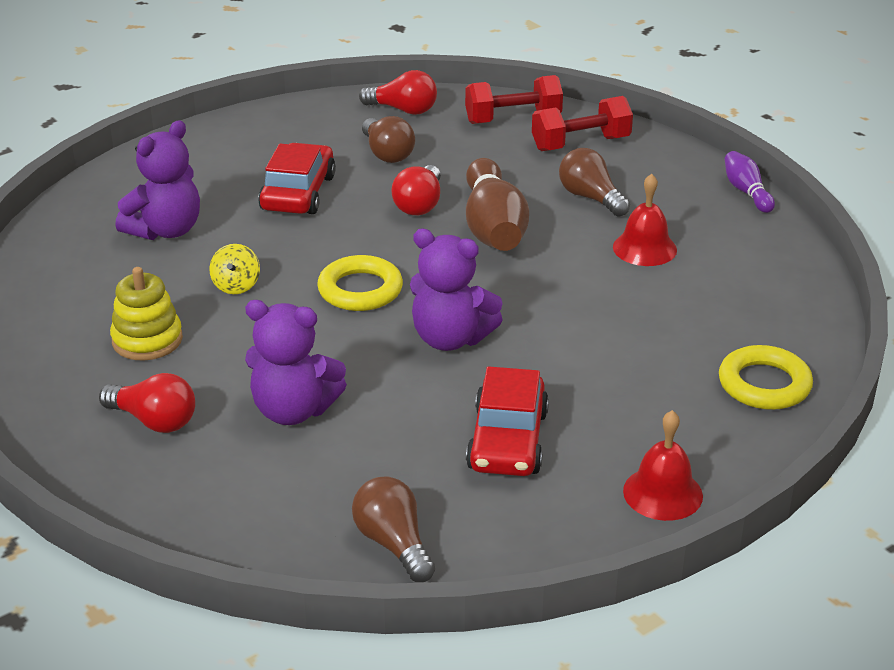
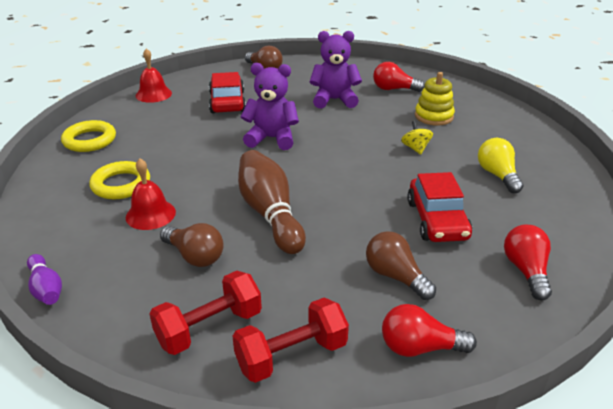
camera: 165 degrees right, 0 degrees up
(166, 230) = (497, 175): purple teddy bear -> yellow light bulb
(360, 290) = (339, 156): yellow ring -> yellow ring (121, 184)
(419, 205) = (336, 225): red light bulb -> red light bulb (526, 270)

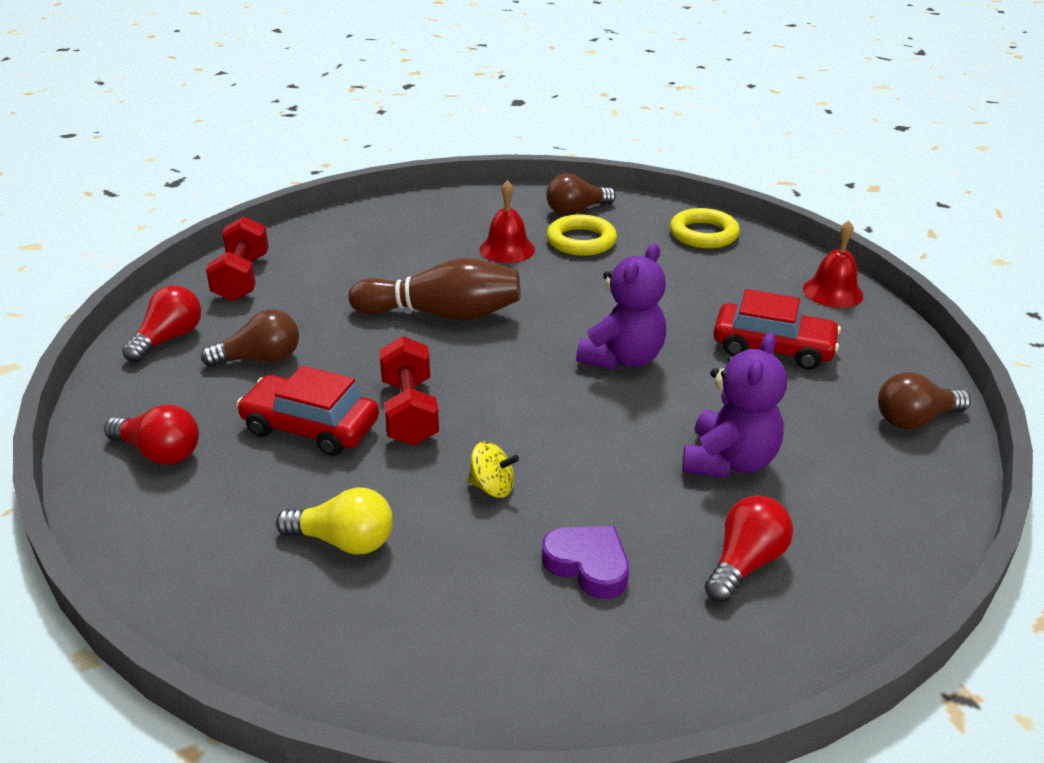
camera: 115 degrees right, 0 degrees up
(46, 288) = (440, 196): purple bowling pin -> none
(195, 256) = (414, 260): brown light bulb -> brown light bulb (576, 211)
(209, 328) = (315, 251): red dumbbell -> red dumbbell (409, 412)
(433, 116) = (588, 565): yellow stacking toy -> purple heart

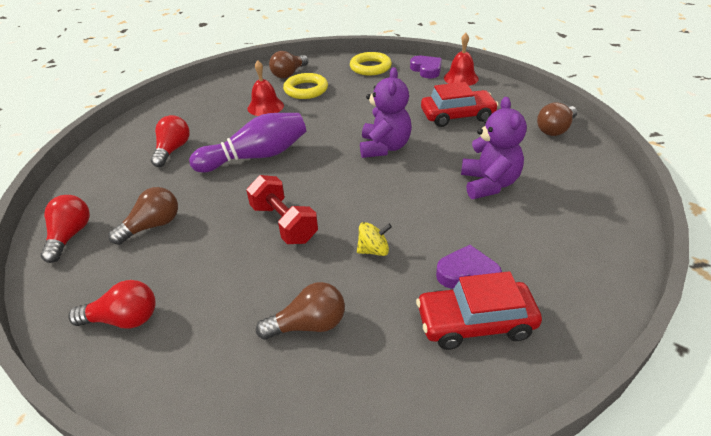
camera: 25 degrees left, 5 degrees up
(242, 278) = (97, 177): red dumbbell -> none
(310, 427) = (225, 258): red car -> red car (475, 322)
(344, 541) = (309, 325): yellow light bulb -> brown light bulb
(442, 314) = (256, 157): brown bowling pin -> purple bowling pin
(745, 563) = (546, 237): red light bulb -> red light bulb (173, 150)
(788, 263) = (426, 70): none -> purple heart

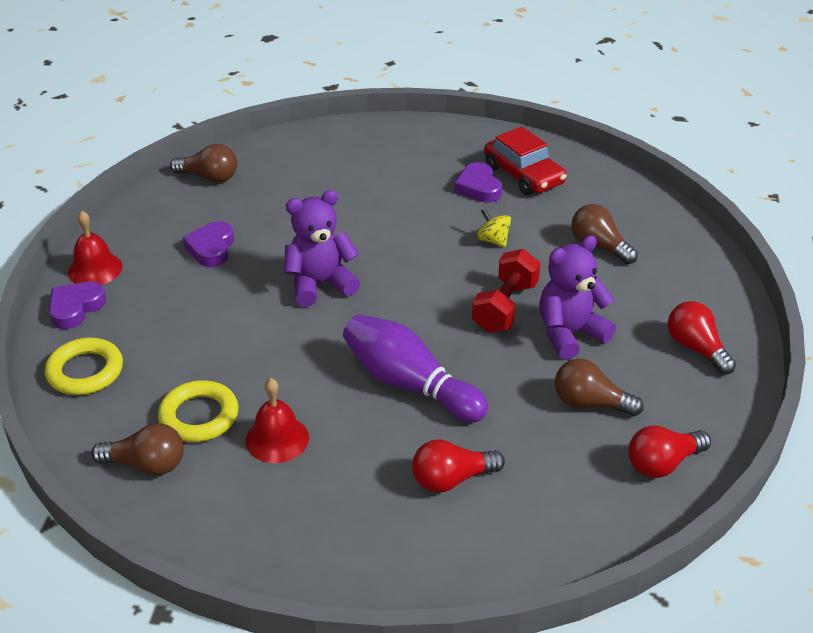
camera: 120 degrees left, 0 degrees up
(457, 116) = (211, 248): red car -> purple heart
(489, 184) = (344, 200): purple teddy bear -> purple teddy bear (569, 333)

